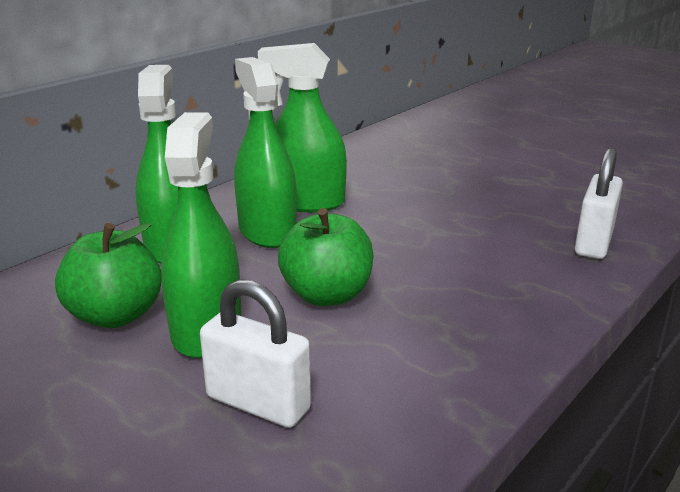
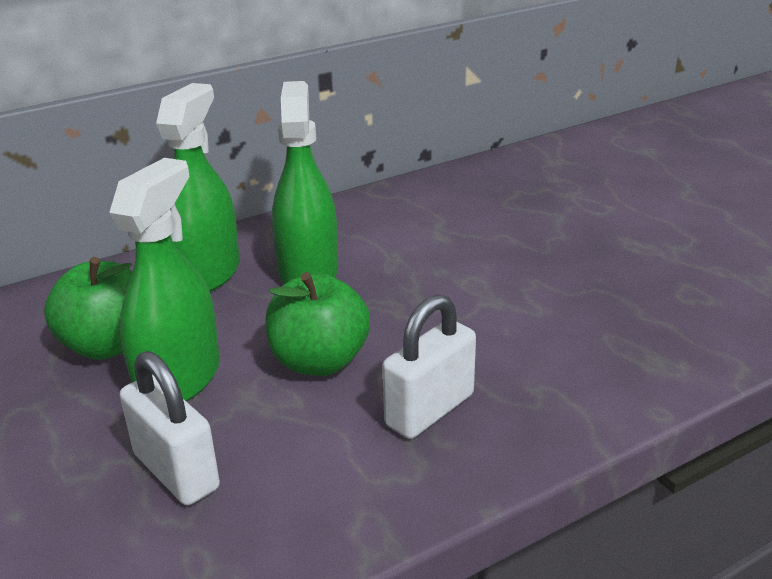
camera: 20 degrees right, 5 degrees up
(306, 203) = (372, 241): green spray bottle -> none
(593, 243) = (670, 350): white padlock -> white padlock (429, 410)

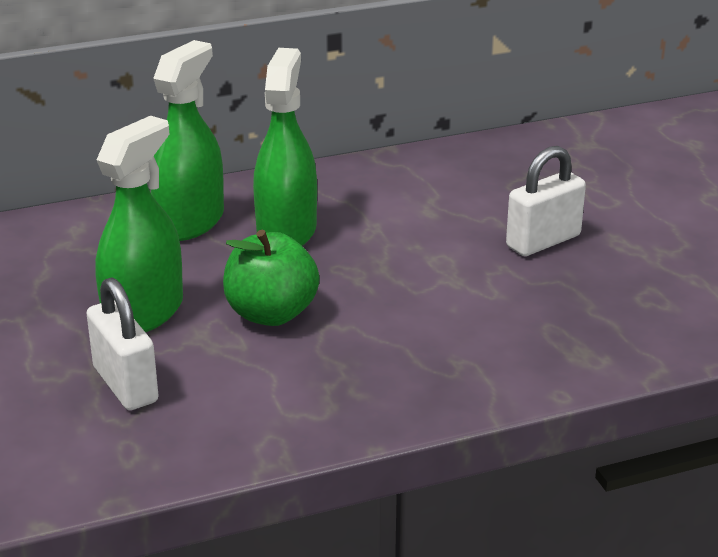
camera: 10 degrees right, 0 degrees up
(108, 345) = (87, 276): green apple -> none
(429, 410) = (355, 366): white padlock -> white padlock (543, 241)

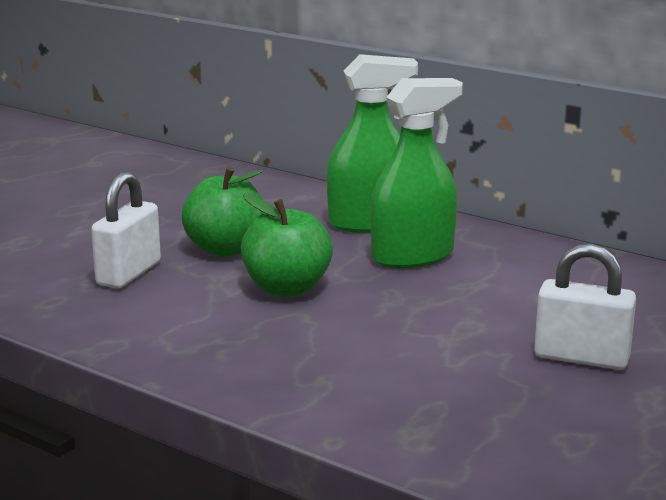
camera: 55 degrees right, 10 degrees down
(144, 312) = (226, 249): green spray bottle -> green apple

